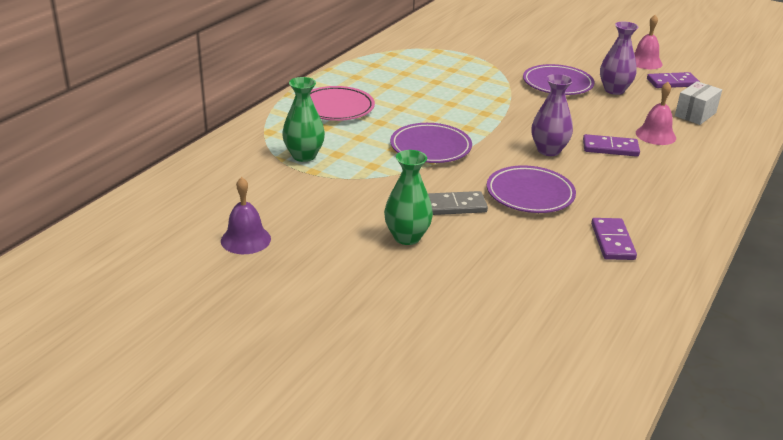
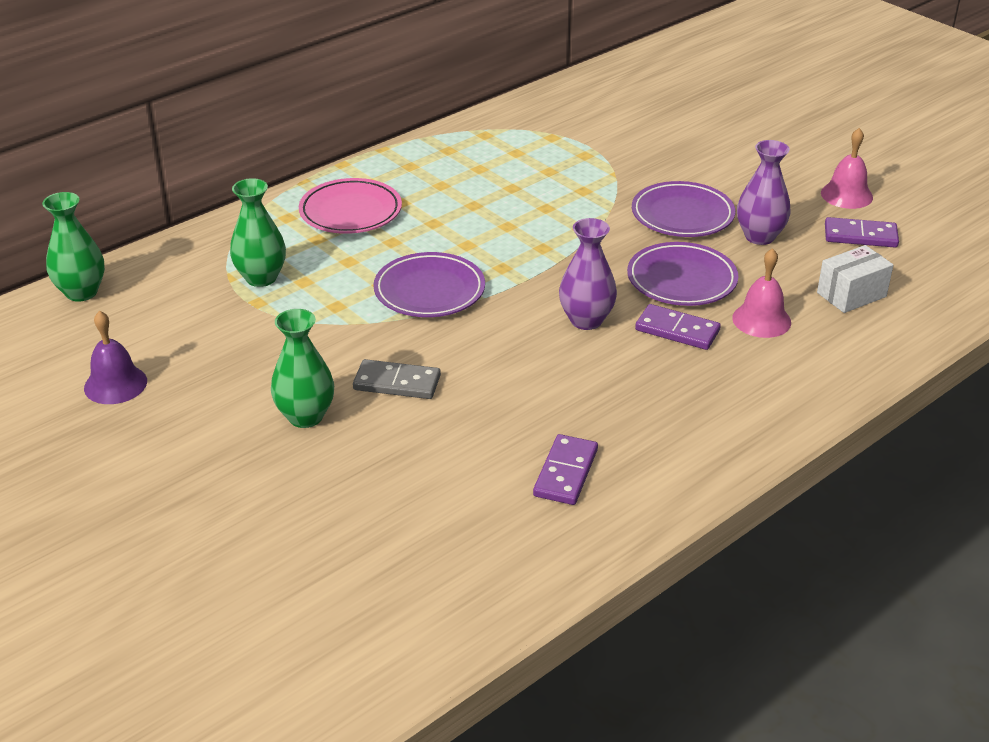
camera: 20 degrees right, 5 degrees up
(171, 183) = (81, 292): none -> green vase
(530, 194) = (509, 383): purple plate -> purple plate (681, 280)

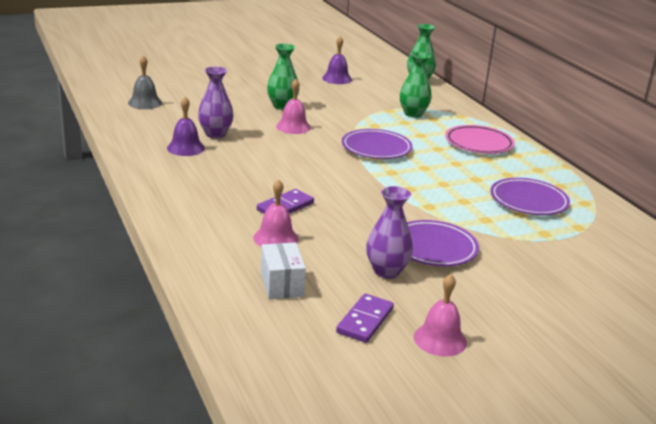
camera: 105 degrees right, 10 degrees down
(393, 597) = (145, 103): none -> grey bell
(397, 383) = (293, 127): grey domino -> pink bell
(565, 473) = (185, 148): purple domino -> purple bell
(586, 320) = (316, 182): purple vase -> purple vase (215, 134)
(681, 280) = (343, 224): purple plate -> purple plate (528, 201)

